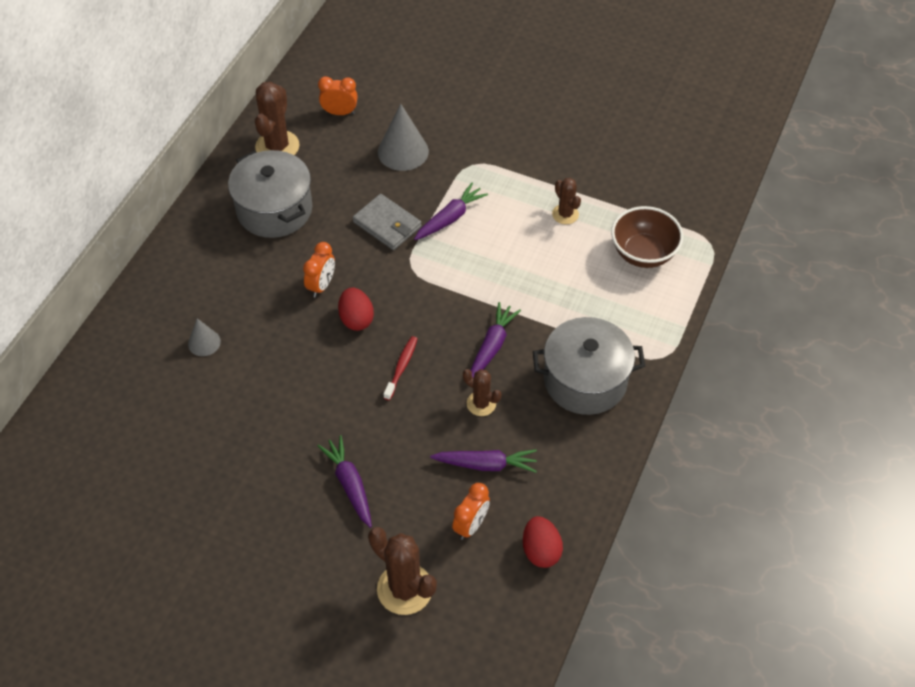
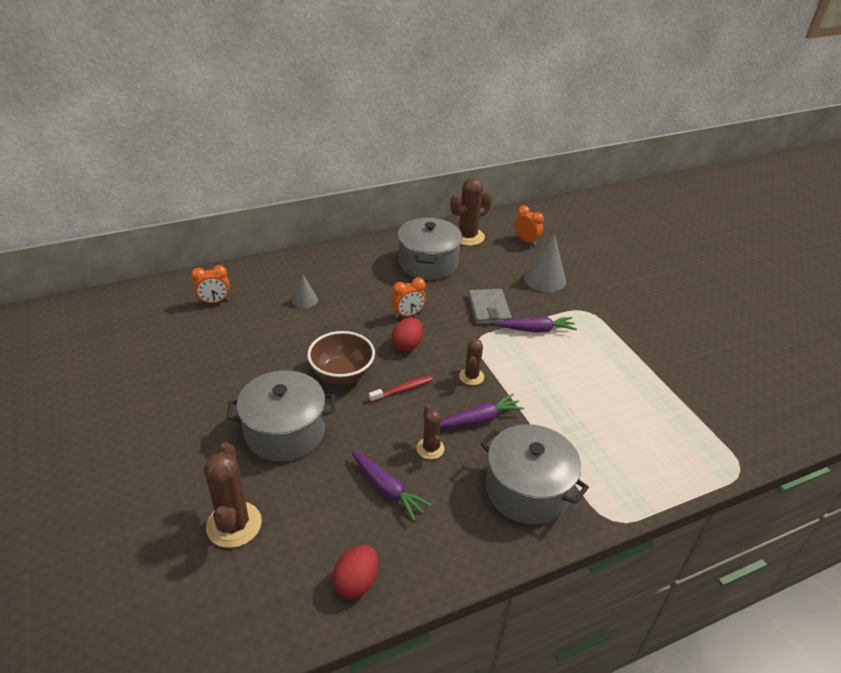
camera: 40 degrees right, 15 degrees down
(349, 484) = (285, 432): purple carrot -> grey pot
(471, 525) = (328, 521): orange clock -> orange clock (214, 302)
(565, 214) = (627, 376): brown cactus -> brown cactus (471, 376)
(643, 253) = (668, 439): brown bowl -> brown bowl (342, 374)

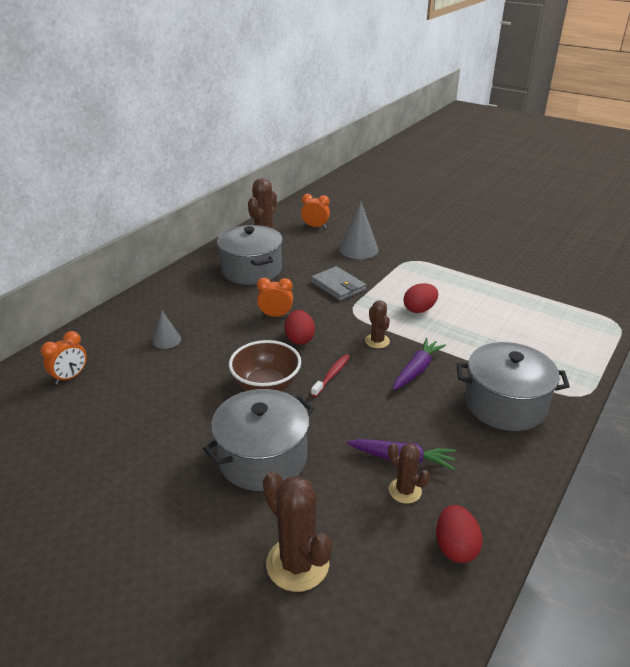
camera: 30 degrees left, 5 degrees down
(408, 315) = (275, 315): orange clock -> orange clock turned 120 degrees counterclockwise
(430, 448) = (402, 410): brown cactus -> brown cactus (405, 490)
(536, 330) = (390, 287): purple carrot -> none
(541, 363) = (419, 309): none -> red egg

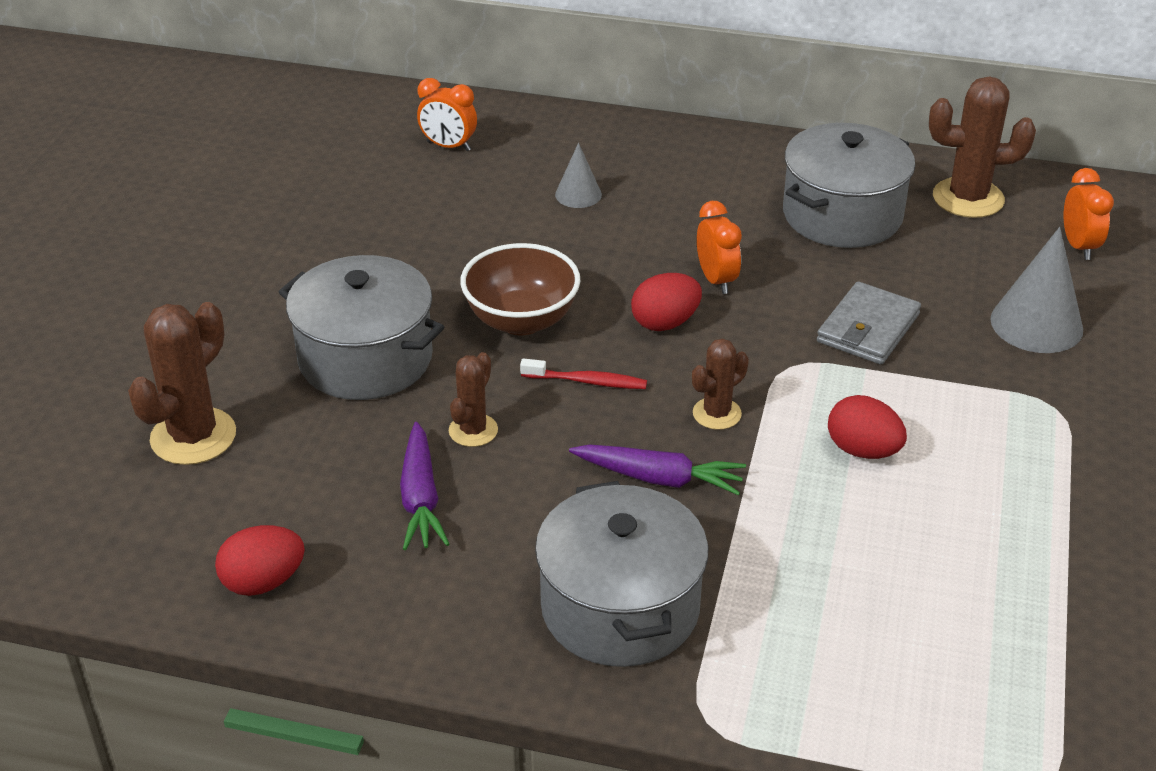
camera: 70 degrees right, 5 degrees up
(405, 490) = (354, 512): brown cactus -> brown cactus (473, 430)

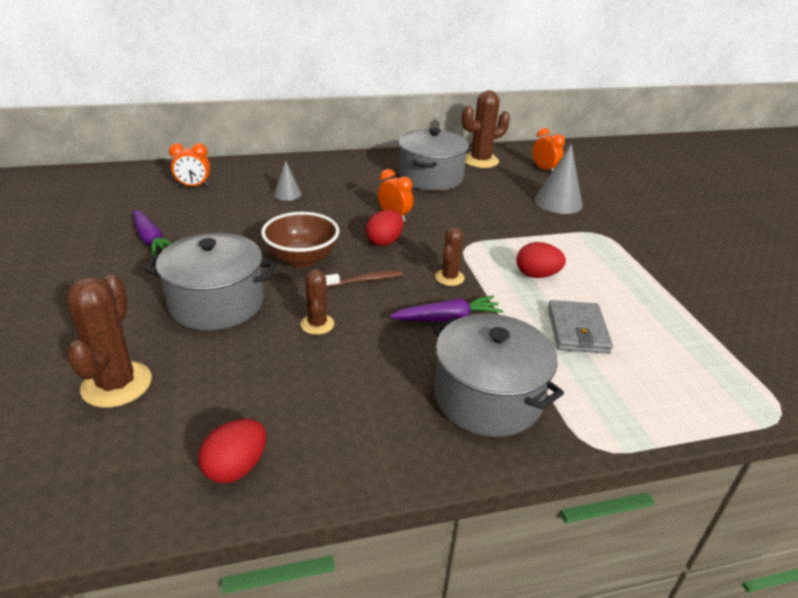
camera: 30 degrees left, 5 degrees down
(420, 498) = (312, 373): purple carrot -> purple carrot (151, 240)
(587, 381) = (365, 280): red toothbrush -> brown toothbrush
(868, 328) = (487, 221): grey wallet -> grey wallet (577, 330)

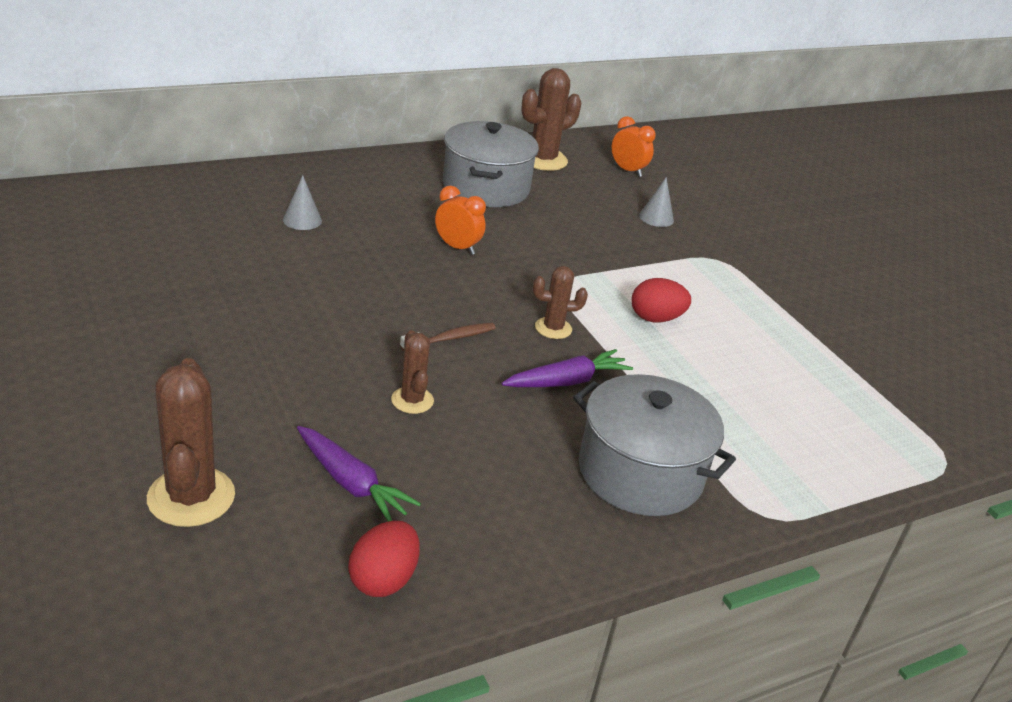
camera: 15 degrees left, 0 degrees up
(151, 240) = (140, 298): purple carrot -> purple carrot (351, 483)
(193, 186) = (163, 213): orange clock -> none
(216, 303) = (272, 381): grey pot -> none
(302, 259) = (359, 314): brown bowl -> none
(384, 242) = (457, 284): red egg -> none
(449, 277) = (553, 328): brown cactus -> brown cactus turned 75 degrees clockwise
(558, 202) = (656, 218): grey cone -> grey cone, size x0.57
(577, 330) = (719, 385): grey wallet -> none

